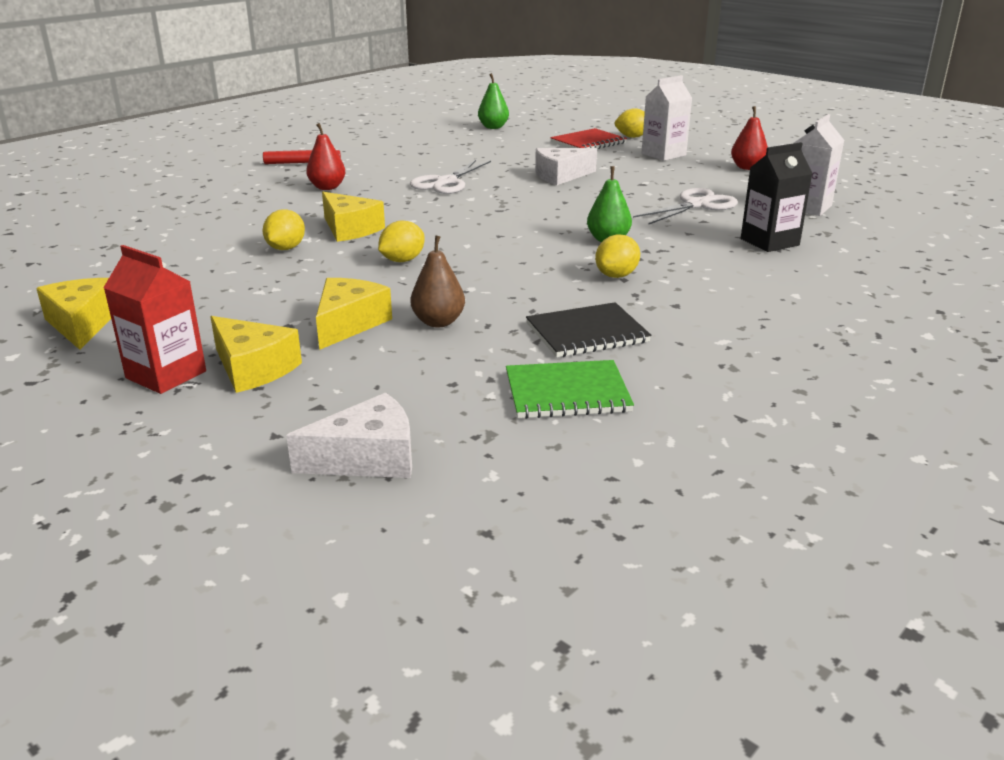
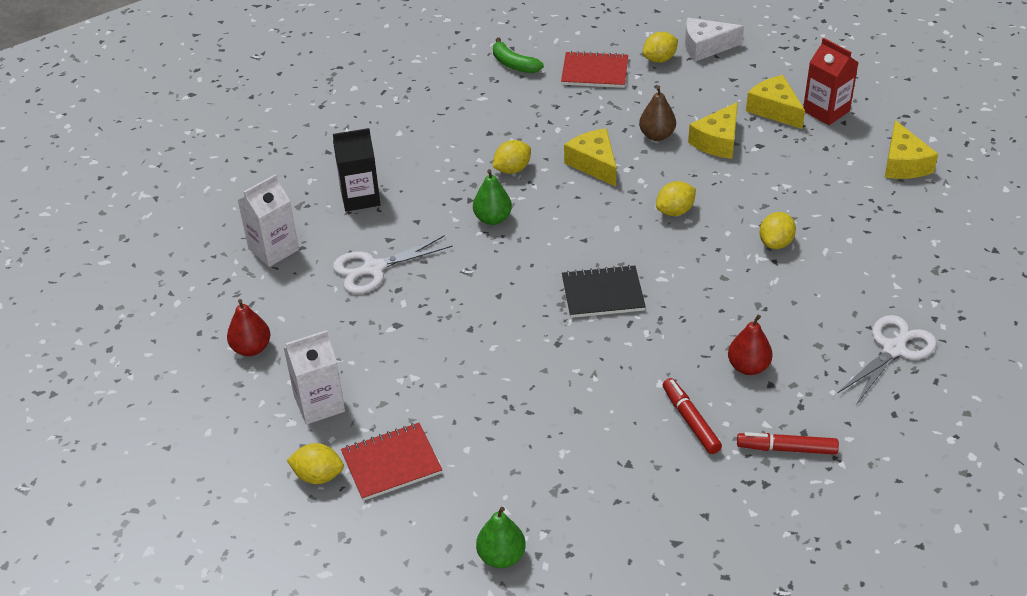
camera: 165 degrees left, 15 degrees up
(350, 229) = (720, 269): yellow cheese -> yellow cheese (594, 164)
(376, 167) = (690, 421): none -> red marker
(446, 182) = (612, 360): white scissors -> white scissors (894, 349)
(456, 425) = (659, 59): none -> yellow lemon
(561, 176) = (476, 358): white cheese -> none
(567, 393) = (594, 72): green notebook -> red notebook
(587, 333) = (563, 114): black notebook -> black notebook (603, 293)
(714, 390) = (514, 64): none -> green banana

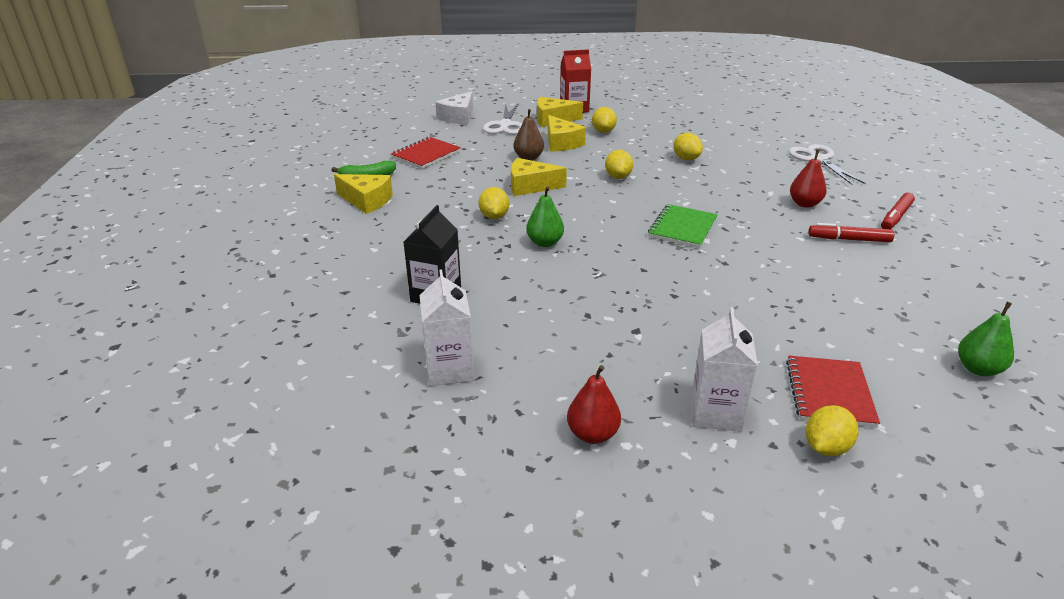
camera: 60 degrees left, 10 degrees down
(373, 269) = (545, 319): white scissors -> white scissors (505, 125)
(603, 293) = (682, 228): black notebook -> green notebook
(659, 59) = (448, 132): yellow lemon -> yellow lemon (603, 131)
(903, 164) = (650, 107): yellow cheese -> yellow cheese (367, 201)

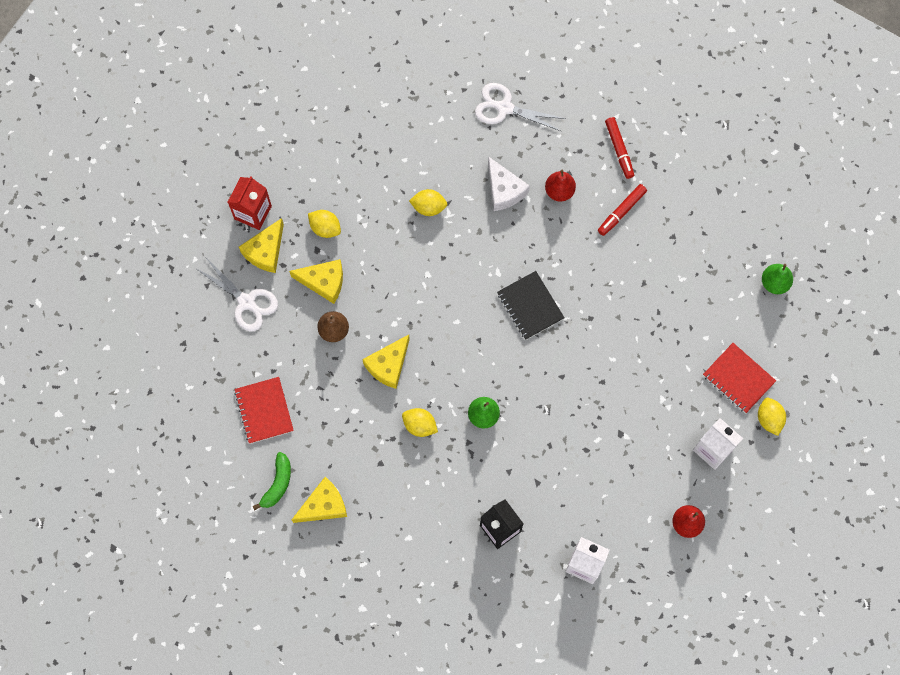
camera: 55 degrees left, 40 degrees up
(458, 117) = (194, 331): white cheese -> white cheese (504, 190)
(618, 177) = (421, 286): yellow lemon -> none
(682, 228) = (530, 306): green notebook -> black notebook

